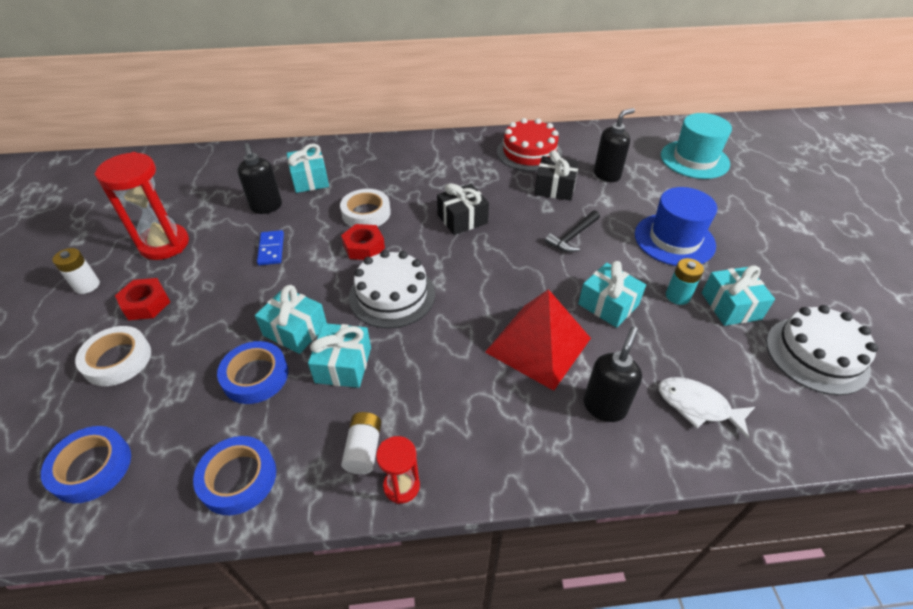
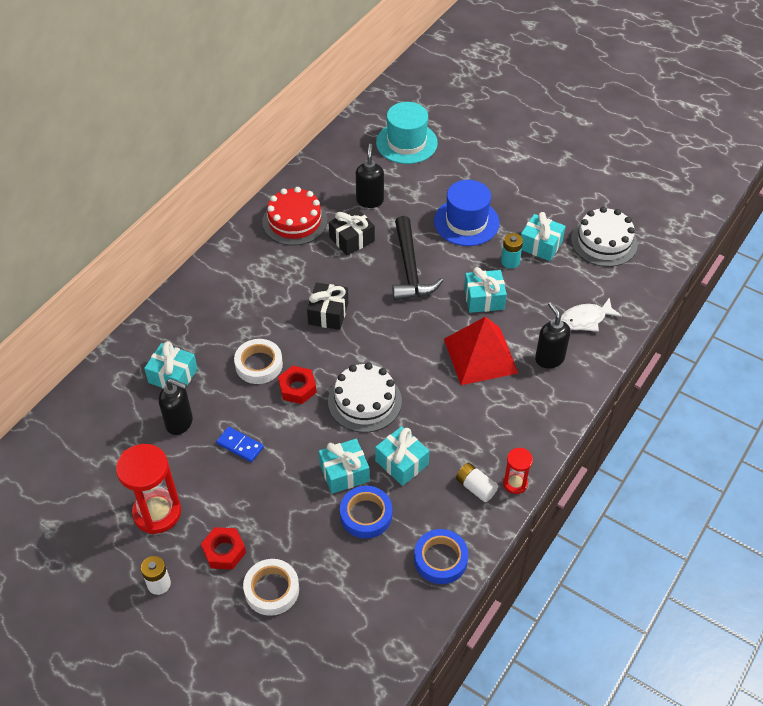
camera: 50 degrees left, 5 degrees up
(92, 467) = (362, 634): blue tape -> none
(573, 236) = (410, 268): black hammer -> black hammer, size x1.73

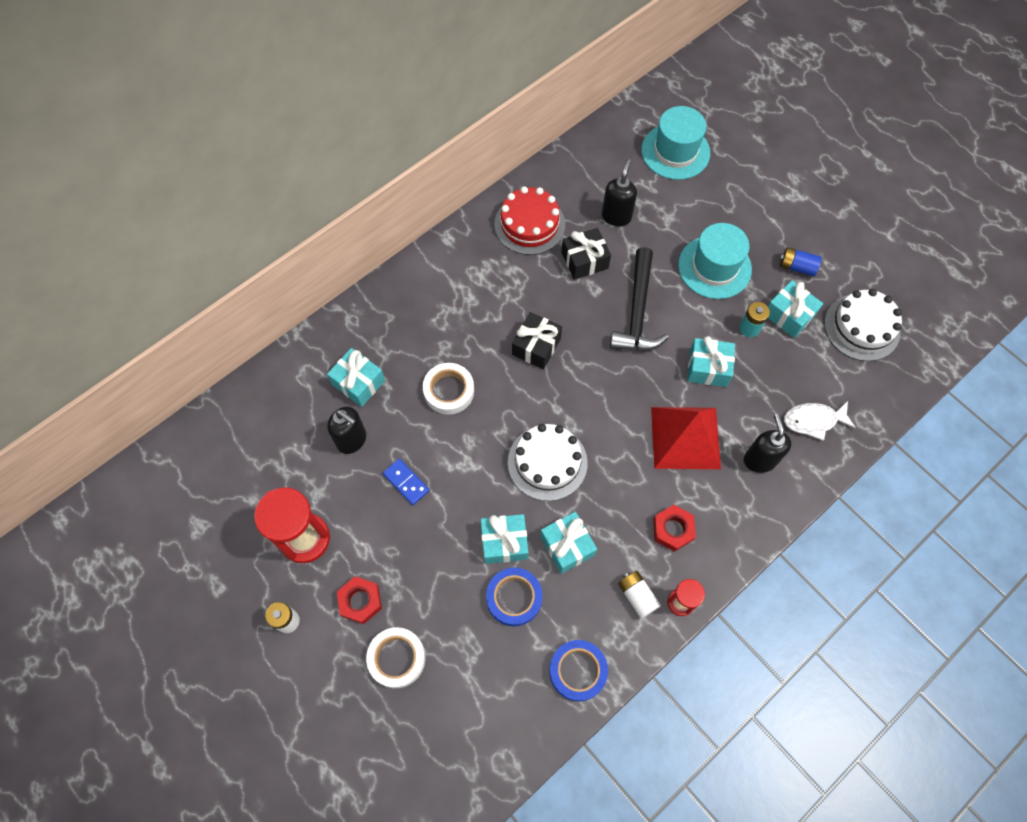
camera: 15 degrees right, 15 degrees up
(297, 388) = (481, 429): red nut -> red nut (672, 530)
(466, 222) = (714, 267): blue hat -> turquoise hat
(536, 208) = (797, 267): none -> blue battery

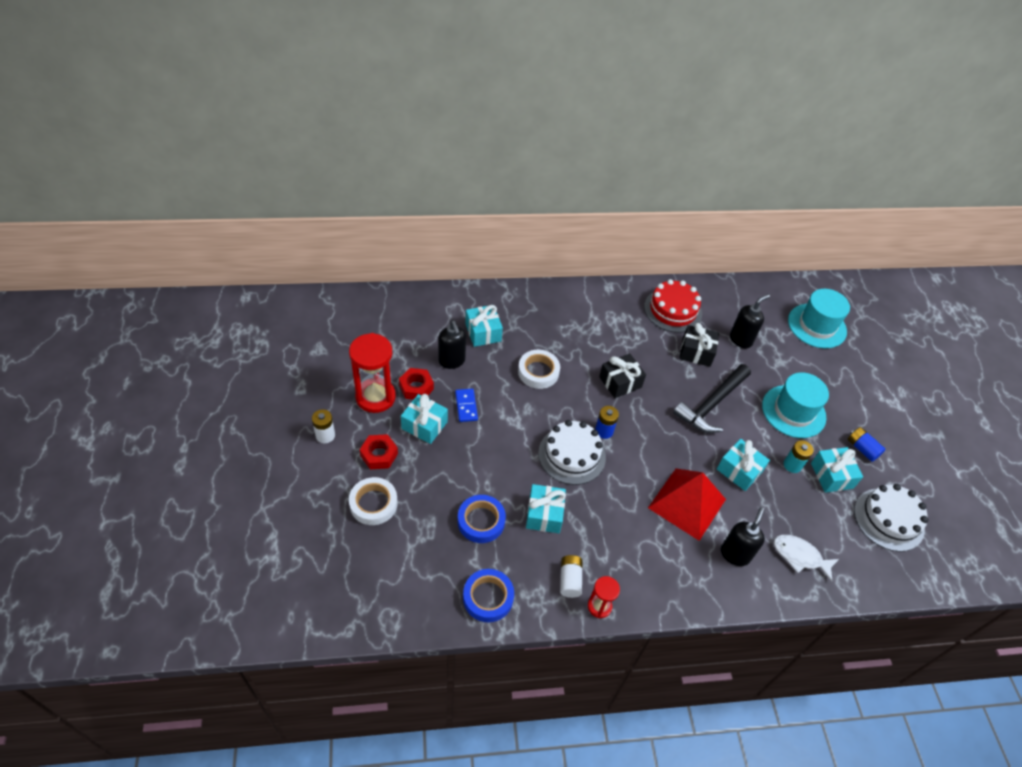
camera: 30 degrees right, 15 degrees down
(504, 542) = (502, 483): turquoise gift -> turquoise gift (424, 425)
(559, 413) = (604, 431): none -> blue battery
(672, 530) = (630, 555): red nut -> red nut (416, 387)

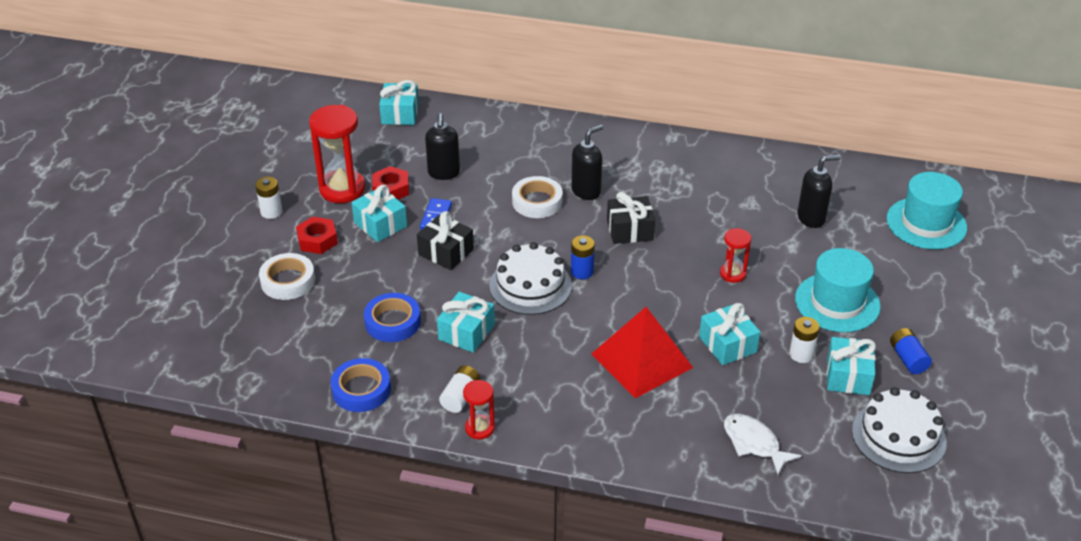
camera: 25 degrees right, 10 degrees down
(483, 332) = (494, 153): turquoise gift -> turquoise gift (400, 114)
(673, 310) = (740, 173): red cake -> none
(696, 352) = (744, 220): black gift -> black gift (446, 252)
(712, 404) = (732, 274): black hammer -> red hourglass
(735, 554) = (671, 421): black soap dispenser -> black soap dispenser (586, 191)
(792, 465) = (801, 354): turquoise battery -> white battery

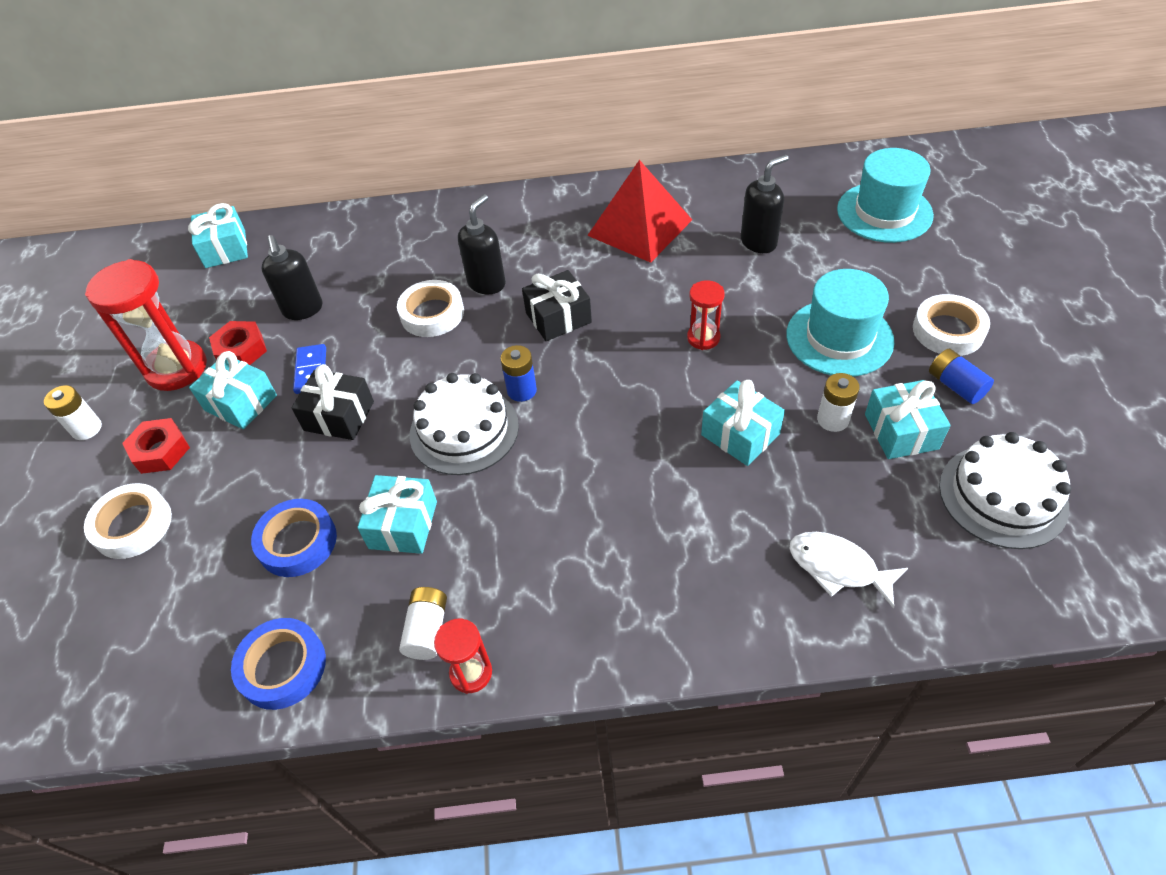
camera: 15 degrees left, 10 degrees up
(642, 360) = (646, 492): red pyramid -> red pyramid (640, 227)
(925, 321) = (948, 330): none -> white tape

